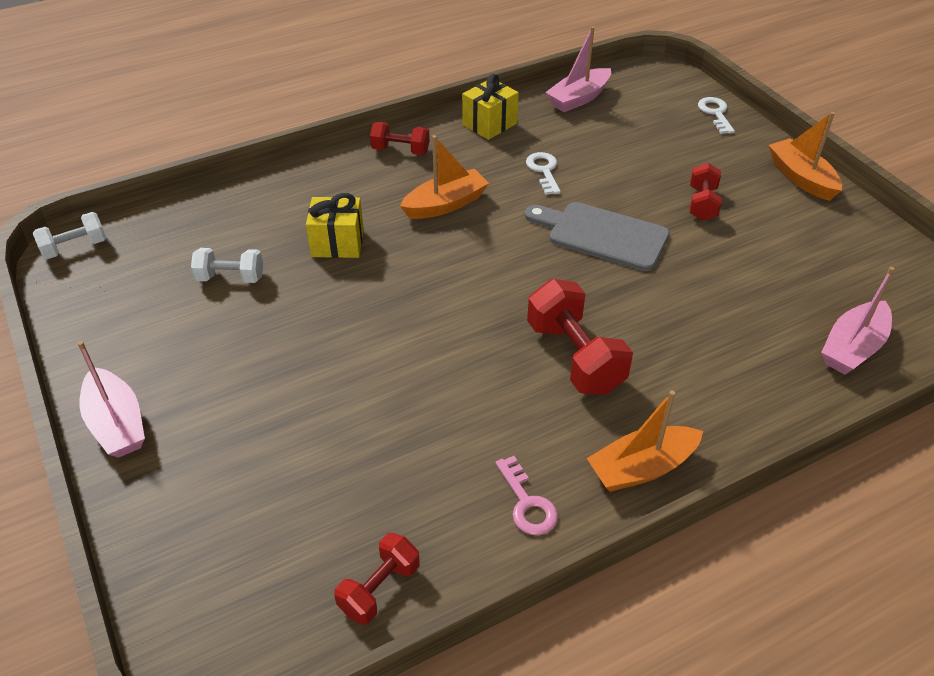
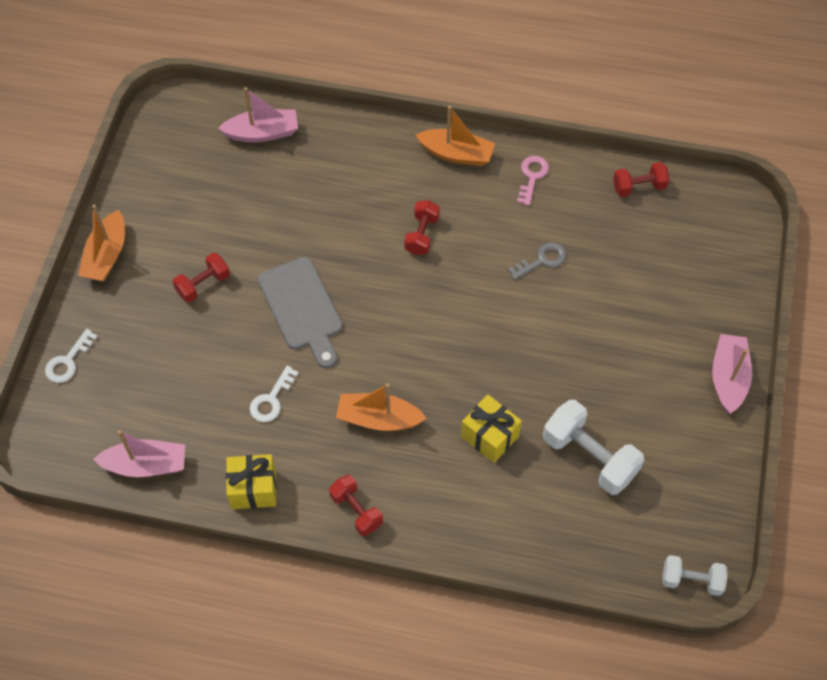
camera: 140 degrees left, 15 degrees up
(230, 278) = (589, 457): white dumbbell -> white dumbbell, size x1.68
(424, 413) = (542, 260): none -> grey key
(575, 357) = (422, 235): red dumbbell -> red dumbbell, size x0.60

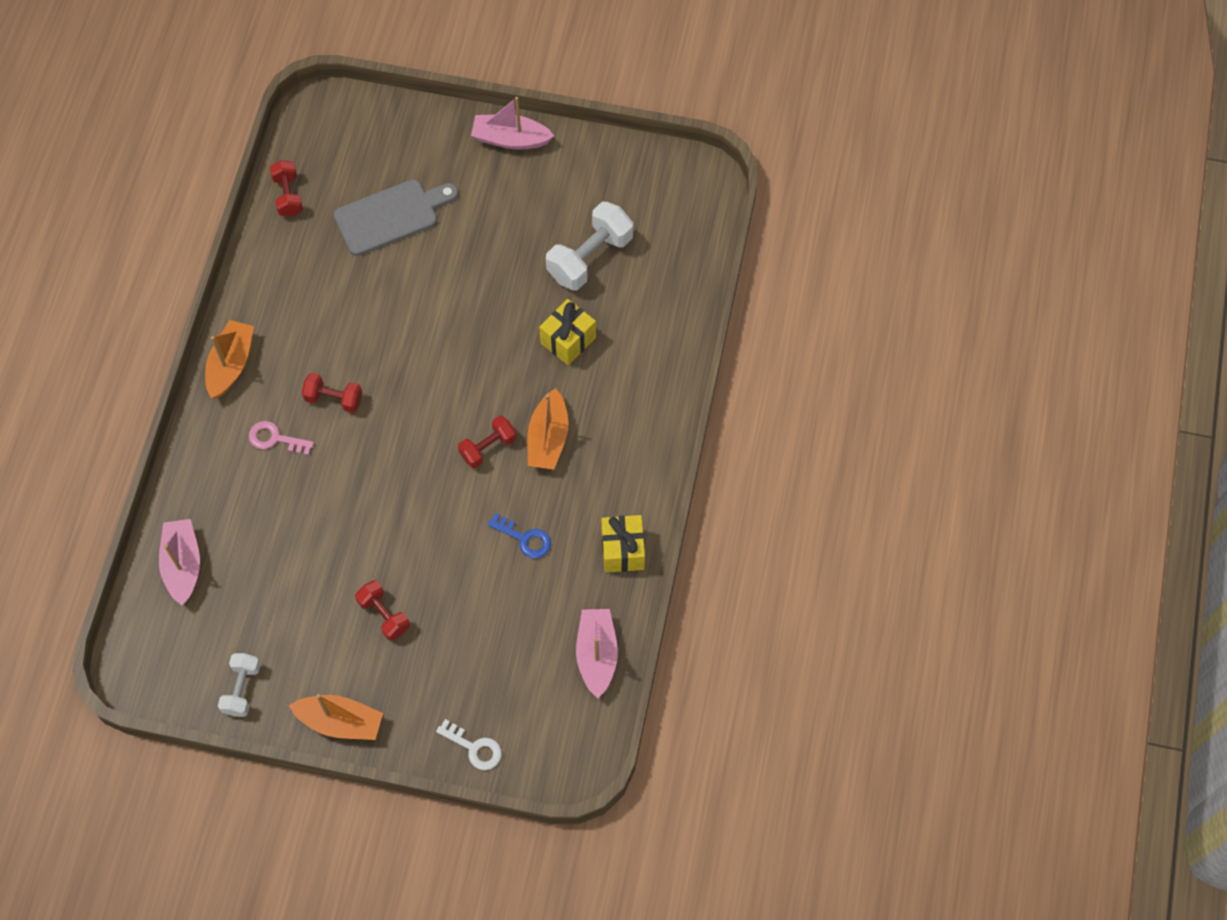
camera: 90 degrees left, 5 degrees up
(271, 399) = (524, 538): white key -> blue key
(302, 308) = (418, 513): grey cutting board -> grey cutting board (391, 216)
(356, 511) = (644, 456): red dumbbell -> red dumbbell (488, 447)
(532, 177) = (267, 292): pink key -> pink key (275, 439)
(542, 260) = (372, 288): grey key -> none
(691, 580) = (707, 186): white dumbbell -> white dumbbell (242, 689)

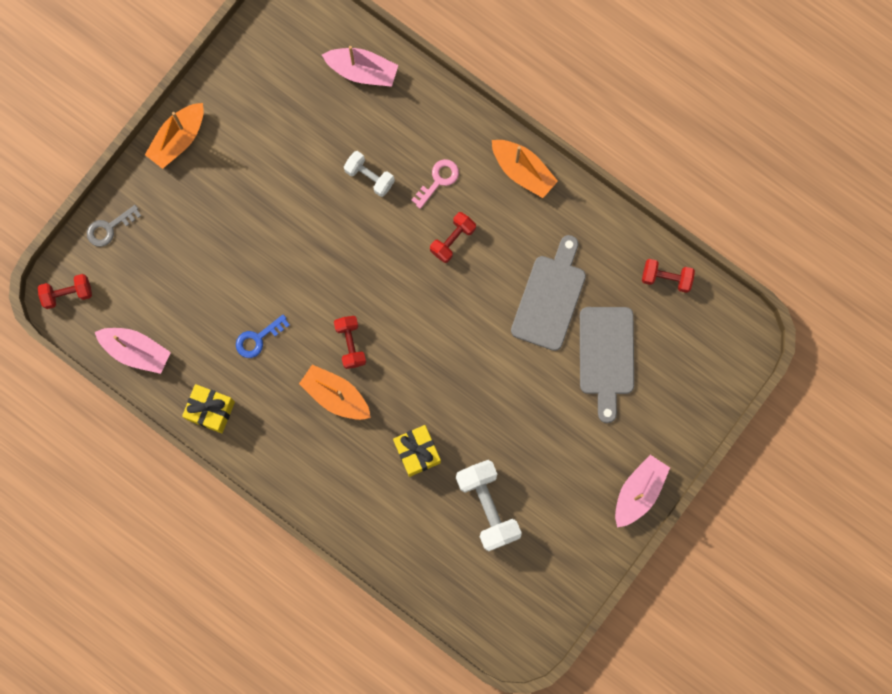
camera: 115 degrees right, 15 degrees up
(242, 689) = (239, 77): white dumbbell -> white dumbbell (369, 176)
(355, 287) = (550, 298): none -> grey cutting board
(384, 615) = (247, 204): red dumbbell -> red dumbbell (67, 293)
(474, 747) = (109, 228): white key -> grey key

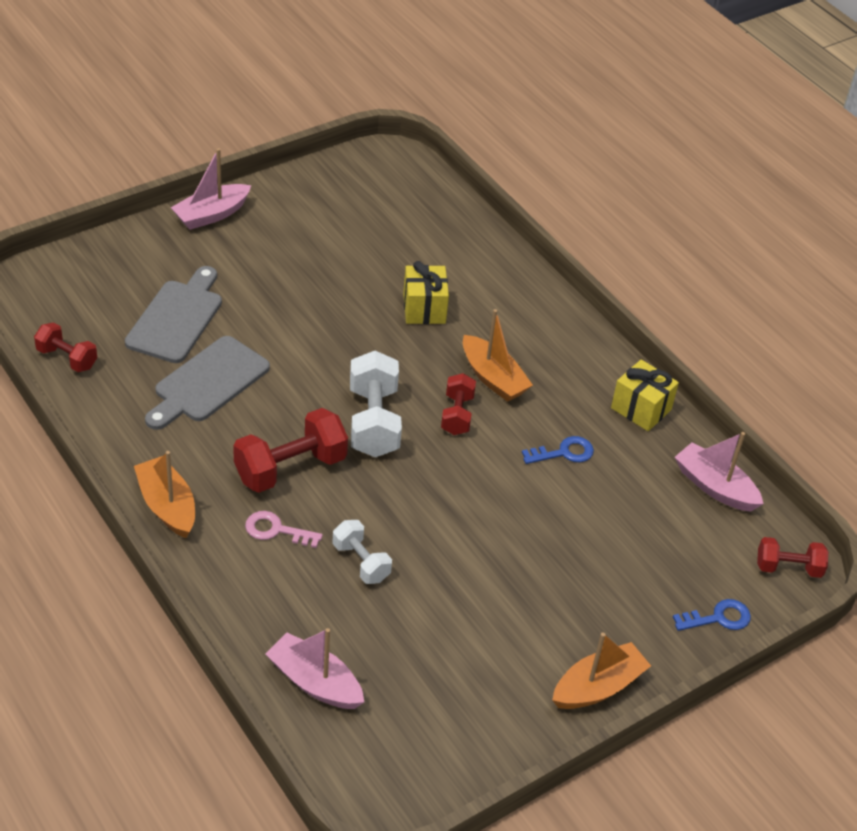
camera: 165 degrees left, 35 degrees down
(109, 228) = (718, 618): grey key -> blue key
(438, 180) = (276, 530): pink key -> pink key turned 45 degrees clockwise
(452, 240) = (290, 468): red dumbbell -> red dumbbell, size x1.68
(487, 506) = (371, 249): white dumbbell -> white dumbbell (374, 422)

